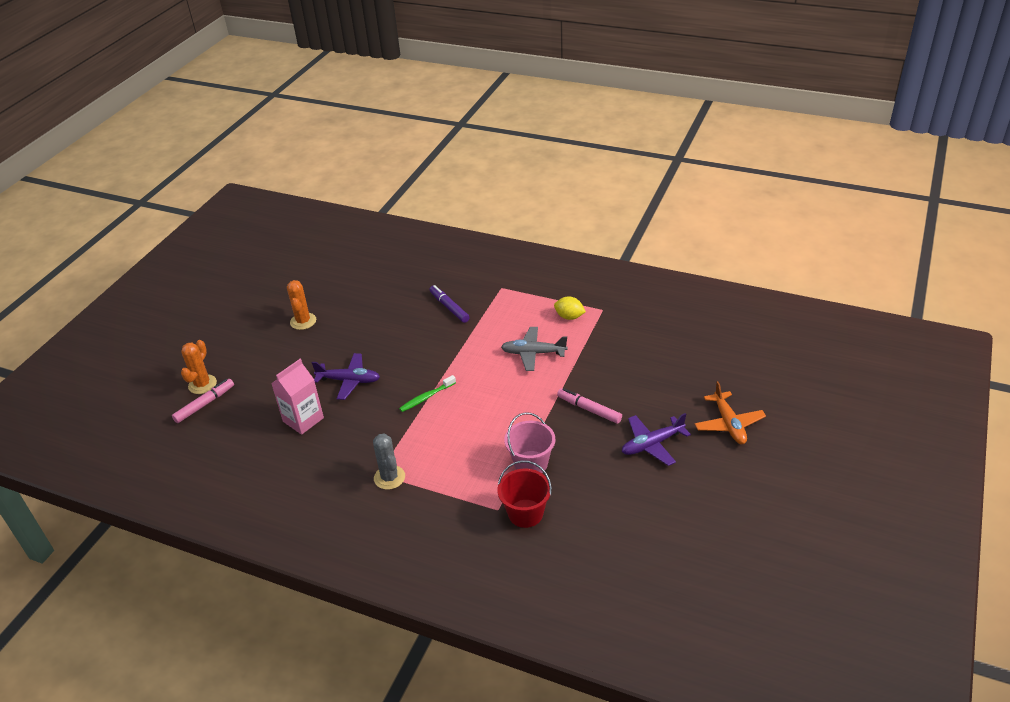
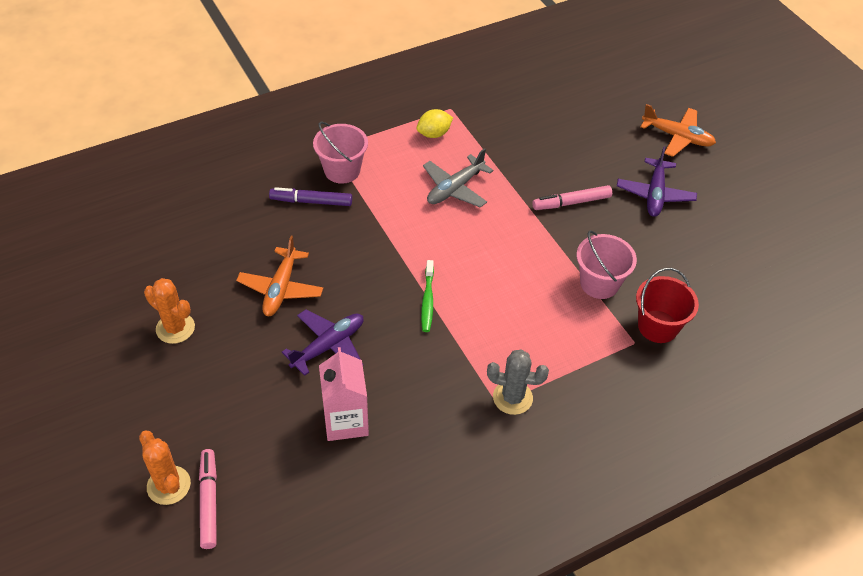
camera: 55 degrees left, 10 degrees up
(371, 338) = (281, 288): none -> orange plane
(489, 302) = (342, 170): none -> pink bucket

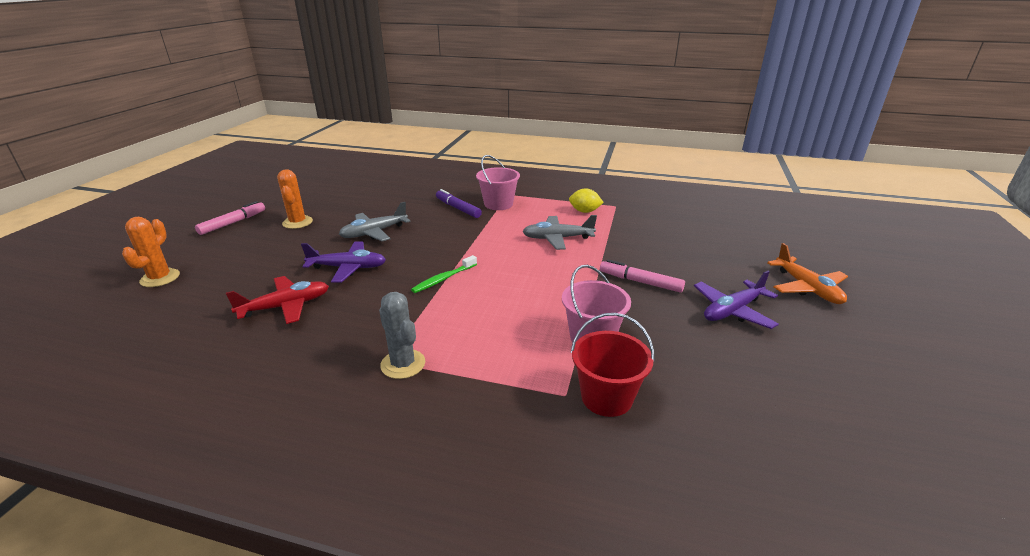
camera: 45 degrees right, 20 degrees down
(209, 501) = (156, 297): pink marker -> pink marker (233, 223)
(281, 288) = (374, 232): orange plane -> grey plane
(346, 421) = (286, 306): pink carton -> red plane

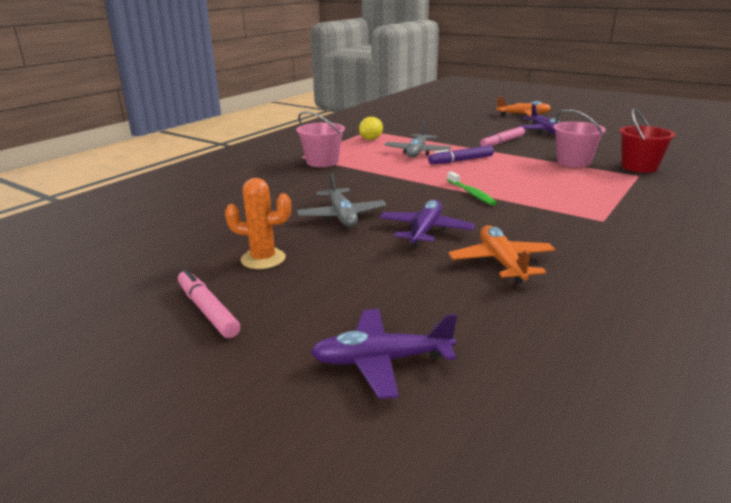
camera: 70 degrees left, 5 degrees down
(160, 278) = (381, 361): orange cactus -> purple plane
(286, 306) = (501, 262): red plane -> orange plane
(403, 364) = (608, 215): grey cactus -> none
(458, 208) = (314, 177): purple marker -> purple marker (461, 160)

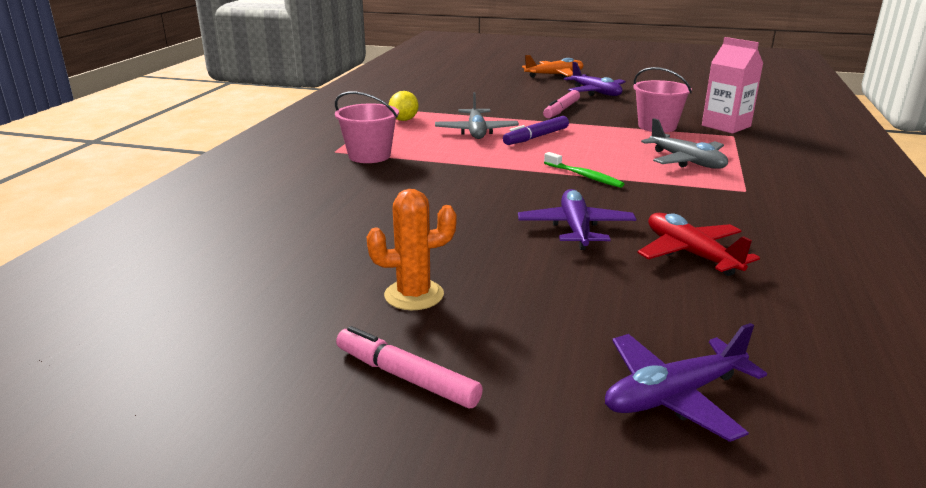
camera: 20 degrees left, 0 degrees up
(342, 216) = (460, 223): grey plane -> grey plane (686, 161)
(501, 262) = (690, 254): orange plane -> red plane
(639, 167) = (726, 126): red bucket -> pink carton

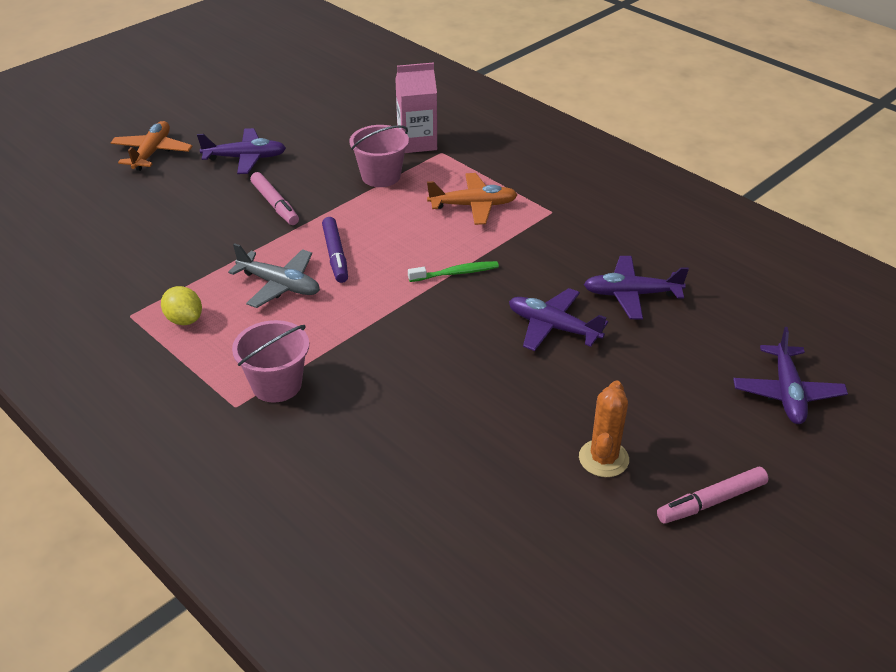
camera: 60 degrees left, 15 degrees up
(686, 161) = (473, 206): grey plane -> orange plane
(690, 254) = (631, 294): red plane -> purple plane

